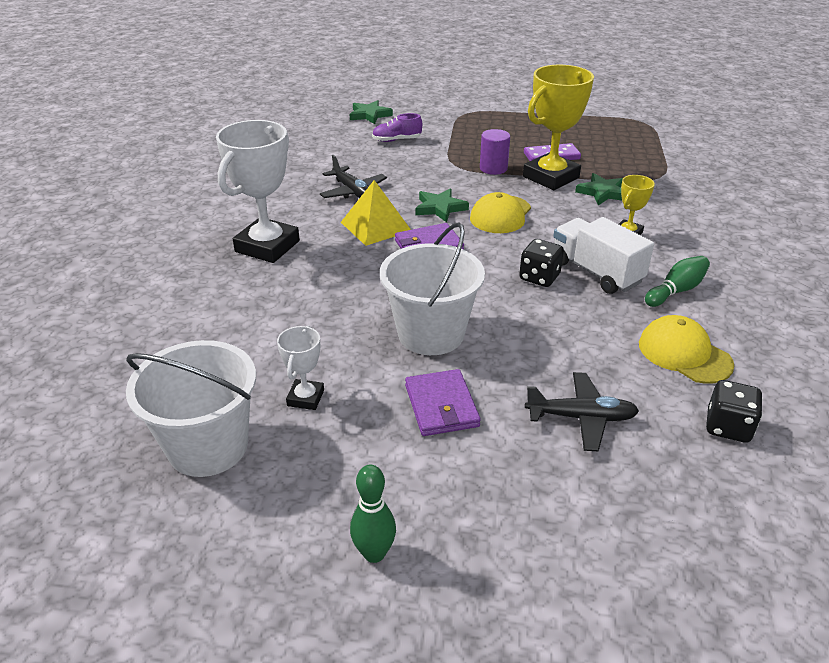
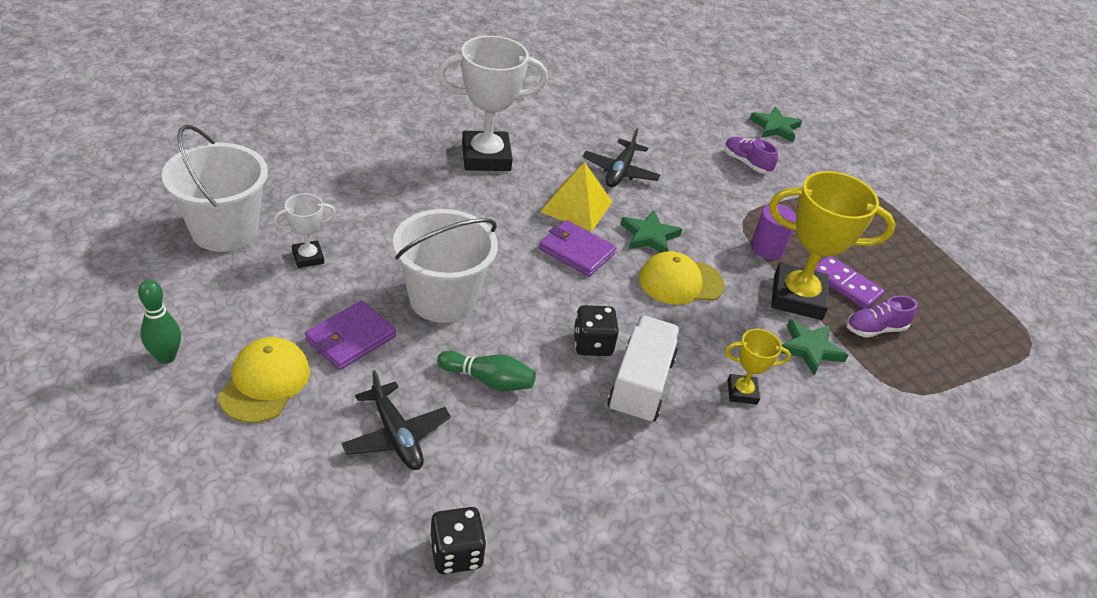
camera: 50 degrees right, 5 degrees up
(599, 163) = (875, 329): none -> purple shoe
(676, 291) = (664, 461): green bowling pin -> green bowling pin (488, 380)
(684, 354) = (552, 492): yellow cap -> yellow cap (265, 382)

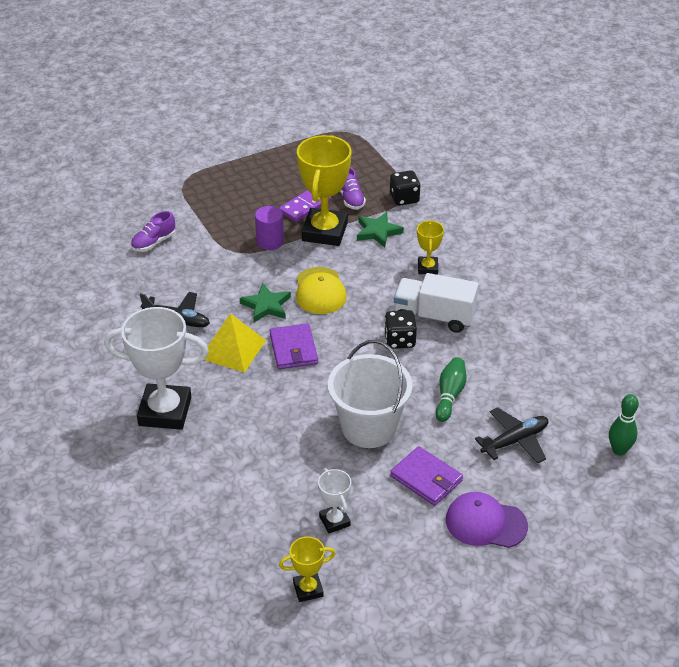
camera: 85 degrees left, 0 degrees up
(166, 357) = (475, 592): green bowling pin -> green bowling pin (619, 450)
(224, 230) = (308, 589): white bucket -> yellow trophy
(265, 382) = (485, 523): yellow cap -> purple cap
(456, 553) = (598, 402): black dice -> black dice (404, 198)
(486, 157) = (165, 411): white trophy -> white trophy turned 75 degrees counterclockwise
(576, 251) = (293, 349): purple wallet -> purple wallet turned 45 degrees counterclockwise
(775, 127) = (95, 220): green star -> none

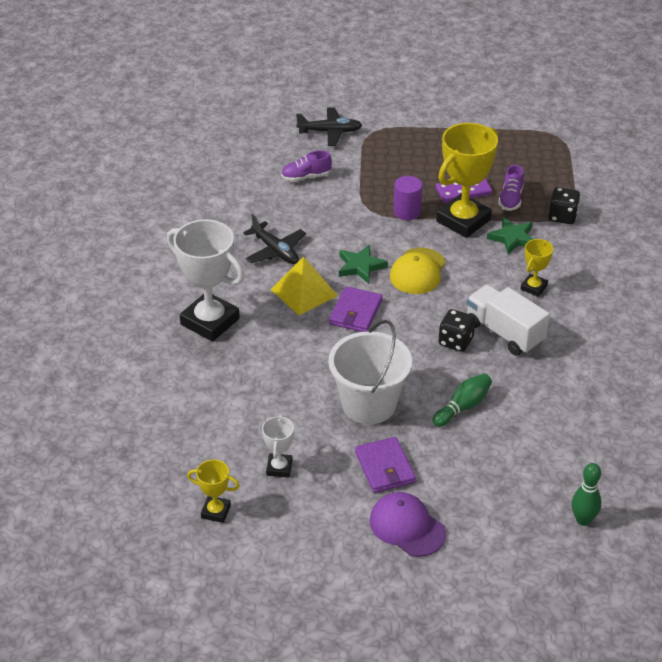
camera: 30 degrees right, 0 degrees up
(515, 441) = (491, 470): black plane -> black plane (330, 132)

